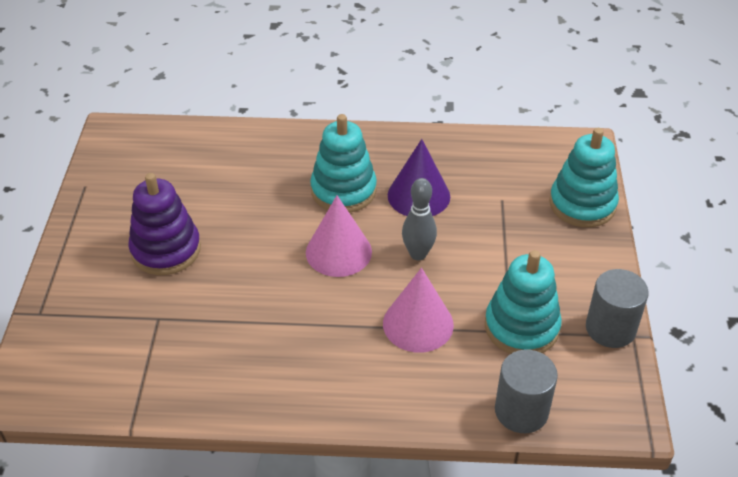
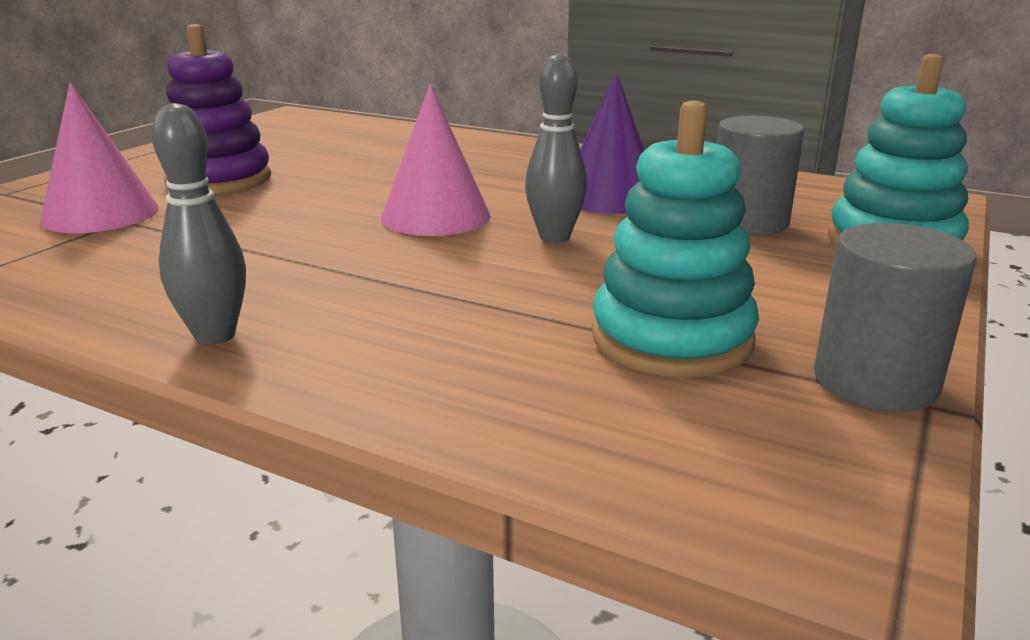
camera: 25 degrees right, 20 degrees down
(324, 400) = (215, 336): none -> grey bowling pin
(343, 190) = (504, 178): turquoise stacking toy -> none
(418, 324) = (478, 296): pink cone -> pink cone (100, 214)
(521, 411) = (571, 445): grey cylinder -> grey cylinder (748, 222)

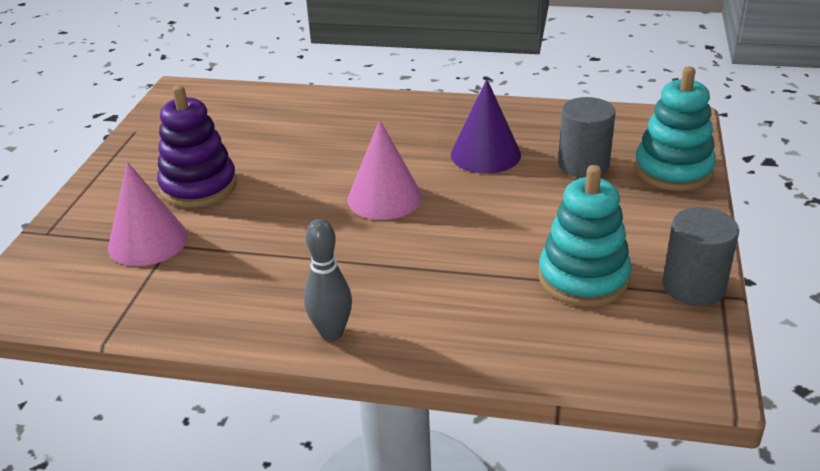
camera: 15 degrees left, 10 degrees up
(554, 237) = (473, 204): grey bowling pin -> none

